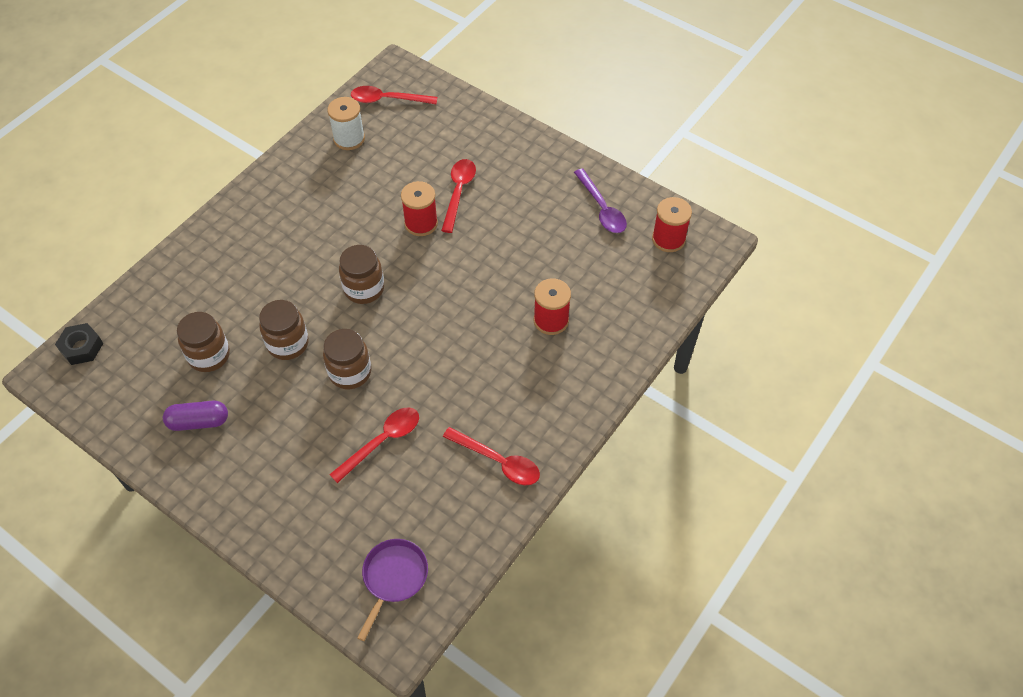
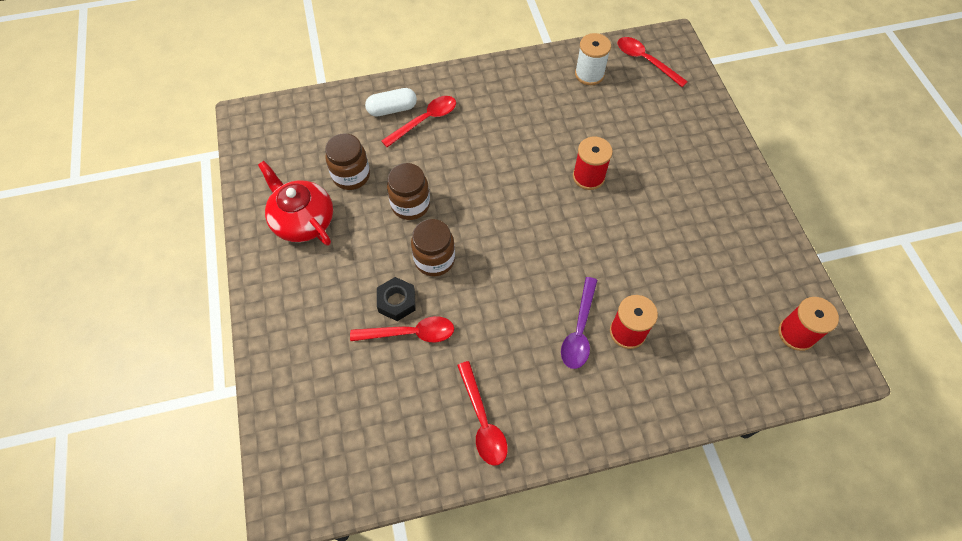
camera: 40 degrees right, 5 degrees up
(81, 347) = (279, 113): black nut -> black nut (396, 301)
(194, 275) = (392, 109): none -> white capsule
(198, 422) = (302, 220): purple capsule -> red teapot
(364, 289) = (500, 200): brown jar -> none
(393, 578) = (324, 452): purple pan -> none
(458, 192) = (640, 171): red spoon -> red spoon (425, 120)
(601, 208) = (755, 264): purple spoon -> purple spoon (579, 330)

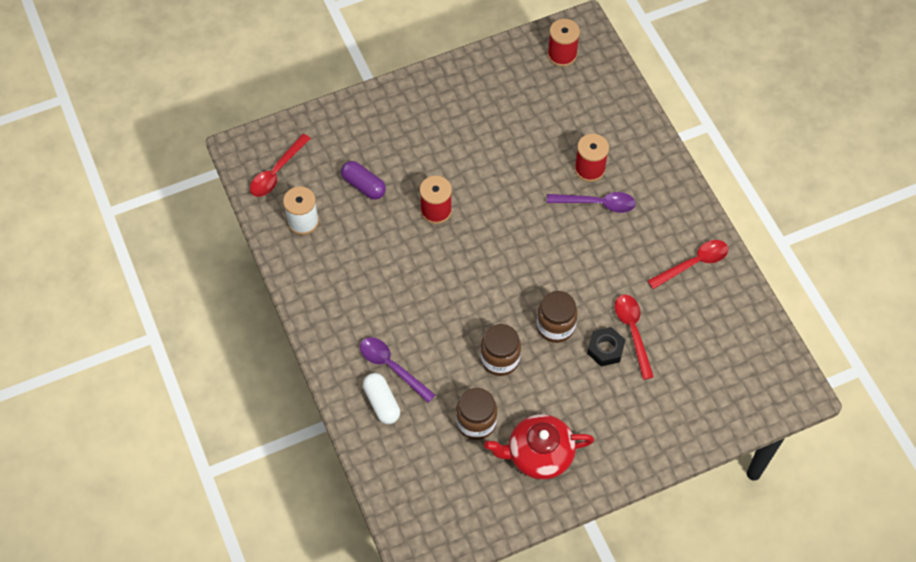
camera: 100 degrees left, 0 degrees up
(302, 220) = (538, 454): red teapot -> red teapot turned 45 degrees clockwise
(425, 120) = (392, 367): red spoon -> purple spoon
(624, 122) = (363, 185): none -> purple capsule

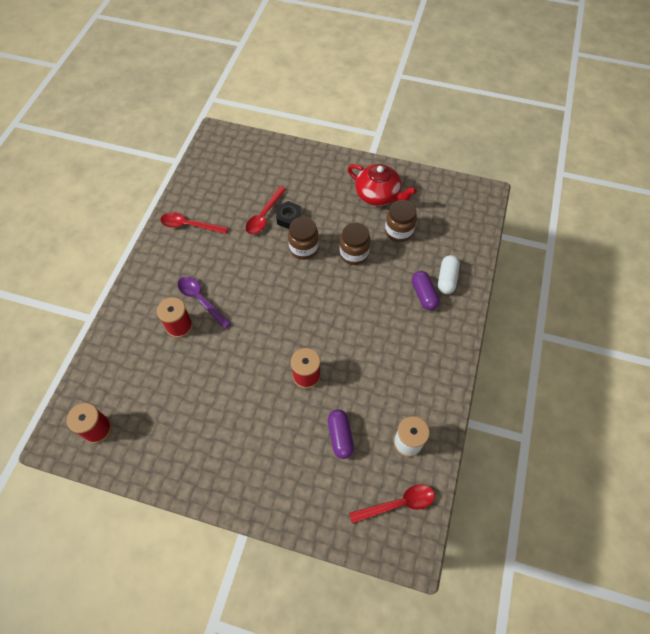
camera: 140 degrees left, 0 degrees up
(392, 367) = (424, 295): purple spoon -> purple capsule

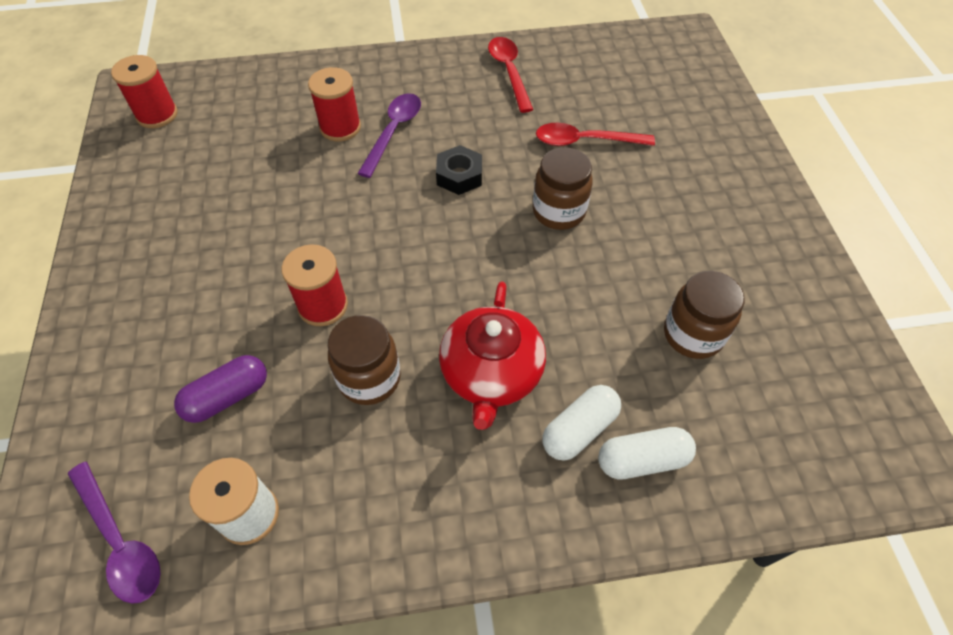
camera: 65 degrees right, 5 degrees down
(289, 218) = (603, 171): black nut -> black nut (459, 176)
(354, 254) = (595, 283): brown jar -> brown jar (369, 378)
(378, 194) = (749, 272): red teapot -> red teapot (491, 374)
(398, 504) = (120, 541): red spoon -> purple spoon
(424, 295) = (579, 429): purple capsule -> white capsule

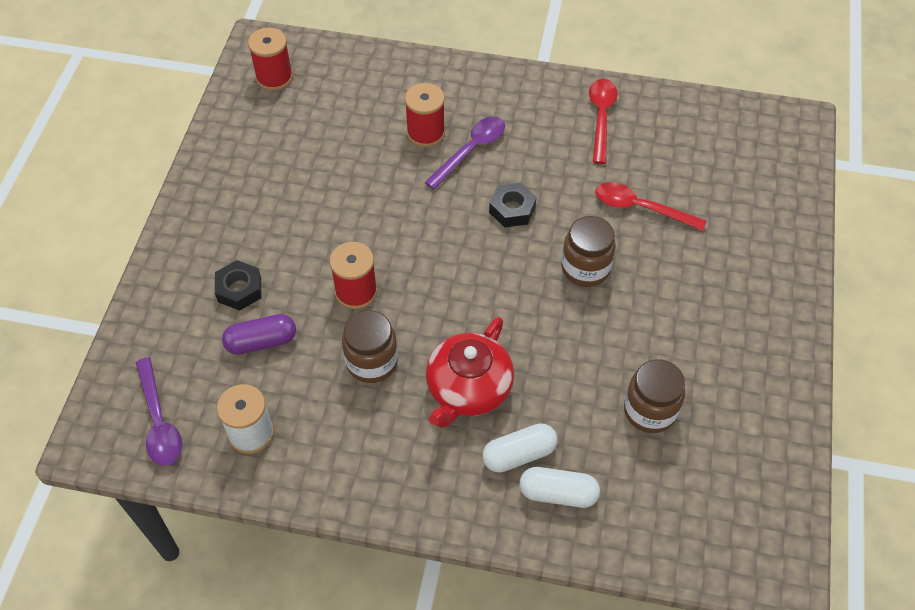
camera: 20 degrees right, 0 degrees up
(182, 344) = (239, 289): none -> black nut

